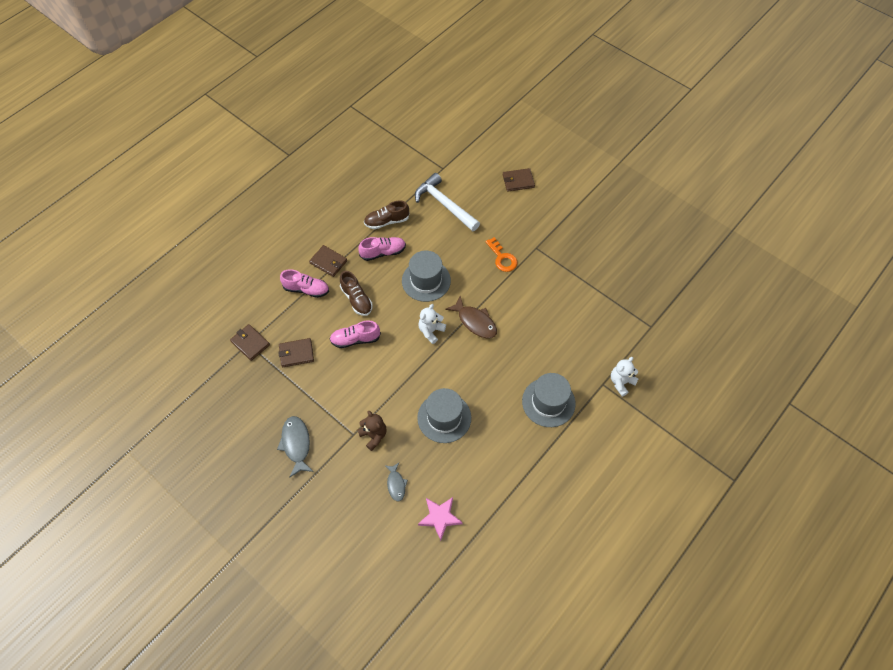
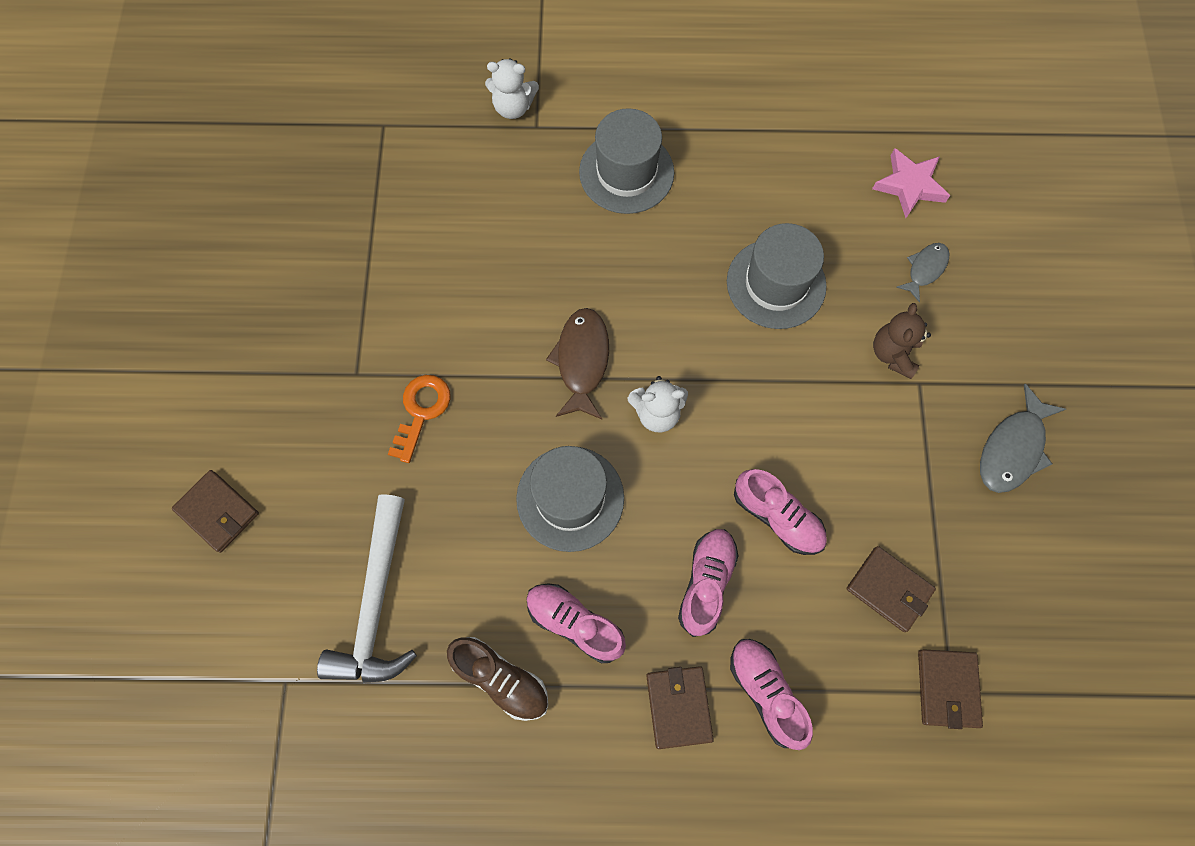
camera: 130 degrees left, 10 degrees up
(356, 299) = (706, 583): brown shoe -> pink shoe

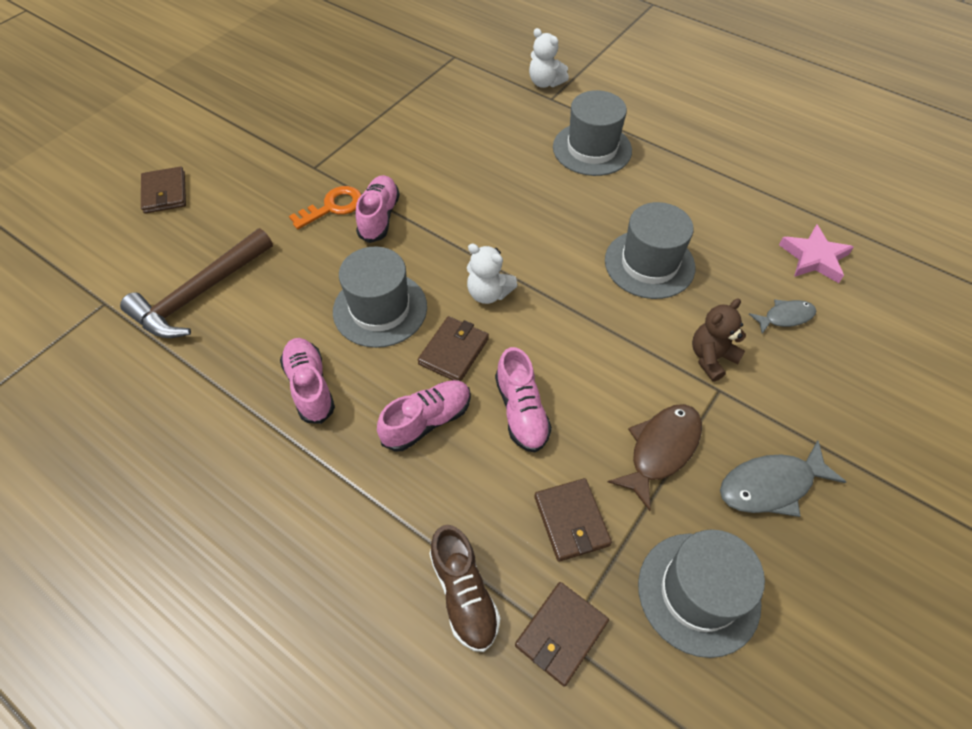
camera: 35 degrees right, 15 degrees down
(376, 602) = (200, 294): white hammer -> brown hammer
(501, 679) = (229, 388): brown shoe -> brown shoe (464, 594)
(582, 361) = (463, 235): brown fish -> brown fish (661, 450)
(678, 706) = (330, 490): brown wallet -> brown wallet (453, 351)
(766, 692) = (405, 527): pink shoe -> pink shoe (379, 217)
(1019, 581) = (698, 593): none -> grey hat

